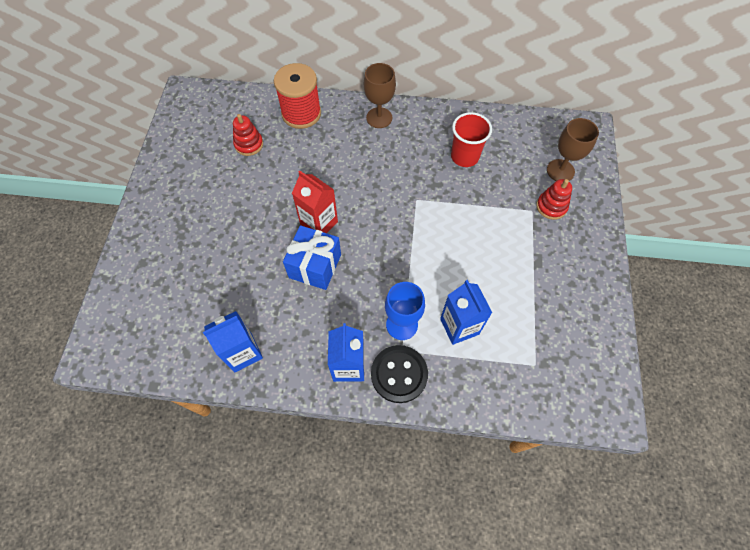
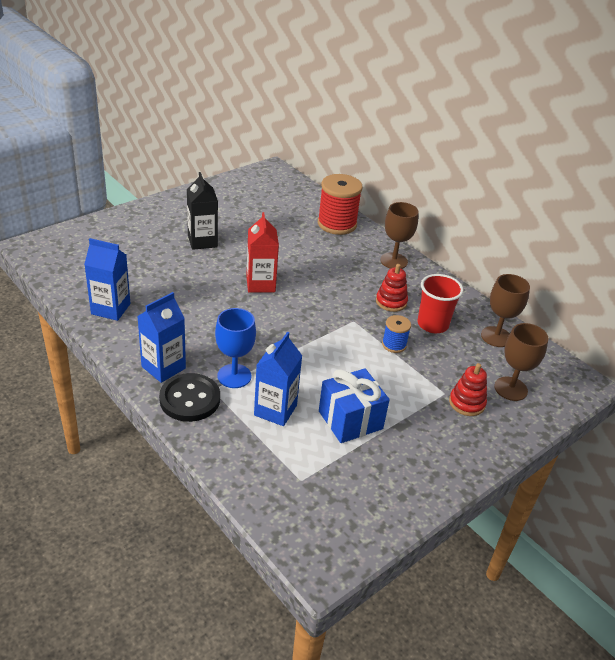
camera: 40 degrees right, 25 degrees down
(225, 219) = (202, 241): none -> black carton
(249, 144) = (275, 216): red stacking toy -> red stacking toy (391, 302)
(315, 266) = (223, 302): blue gift -> blue gift (350, 420)
(462, 197) = (394, 345): none -> blue spool
(509, 133) = (496, 337): none -> brown goblet

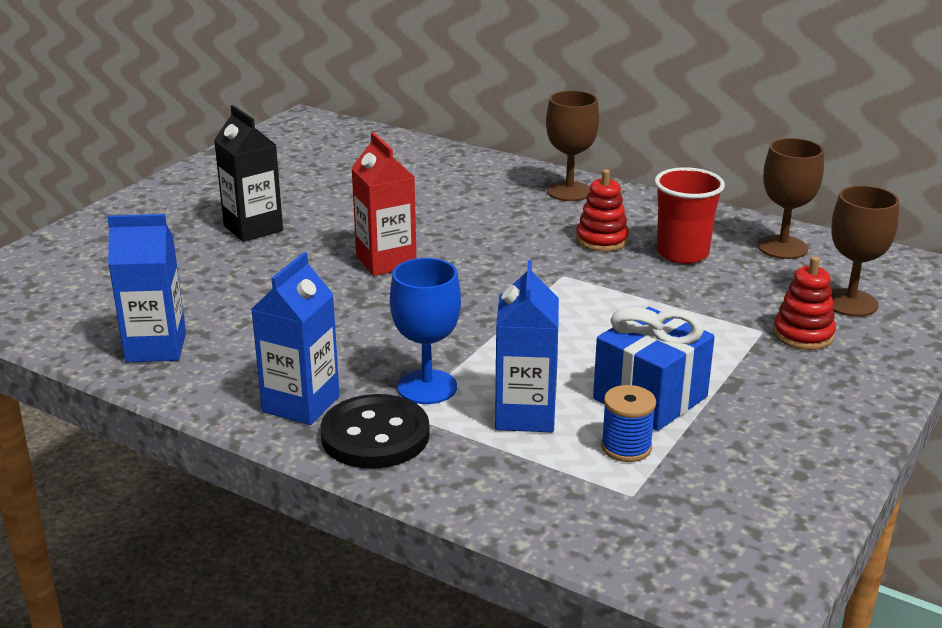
camera: 15 degrees left, 10 degrees down
(337, 224) = (452, 165): red spool -> none
(394, 345) = (645, 290): blue spool -> blue spool (626, 447)

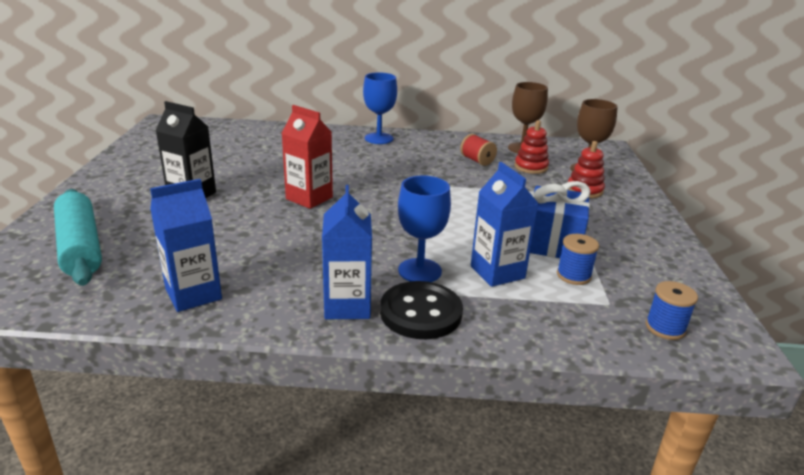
camera: 30 degrees left, 0 degrees up
(91, 267) = (80, 247): none -> turquoise rolling pin
(569, 191) = (379, 138): brown goblet -> blue goblet
(602, 240) = (426, 161): red stacking toy -> red stacking toy (531, 167)
(671, 546) = (665, 328): none -> blue spool
(682, 253) = (477, 160): red cup -> red spool

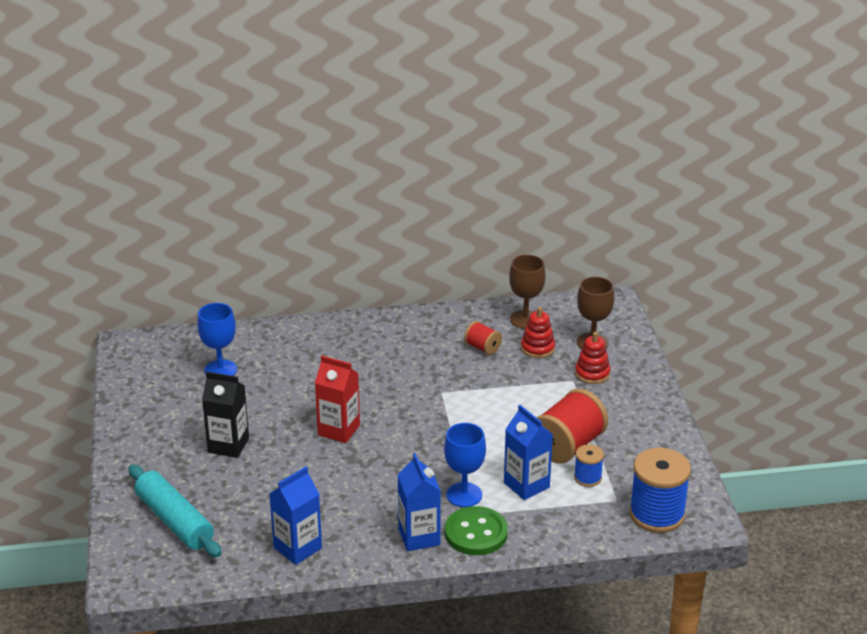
camera: 10 degrees left, 5 degrees up
(379, 138) = (372, 330): blue goblet -> blue goblet (220, 370)
(421, 312) = (476, 533): black button -> green button
(552, 243) = (567, 446): blue gift -> red spool
(665, 328) = (657, 514): blue spool -> blue spool, size x1.94

